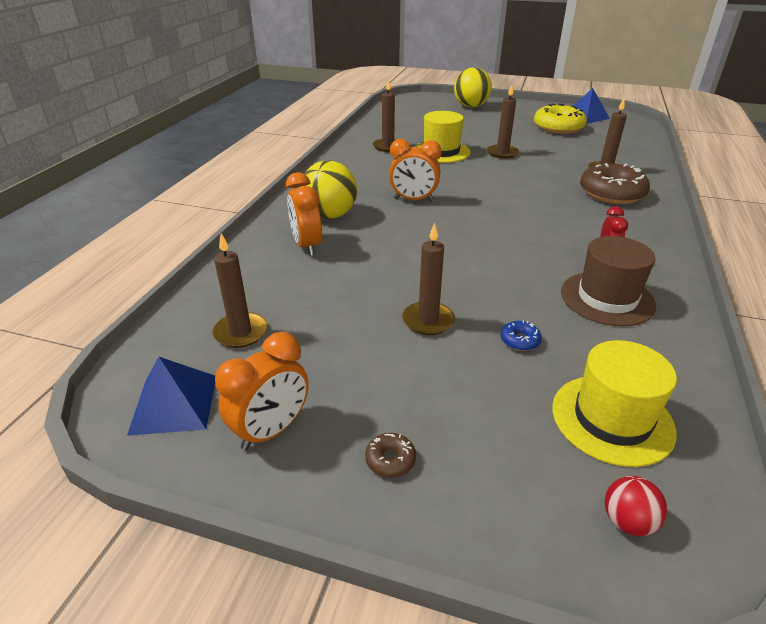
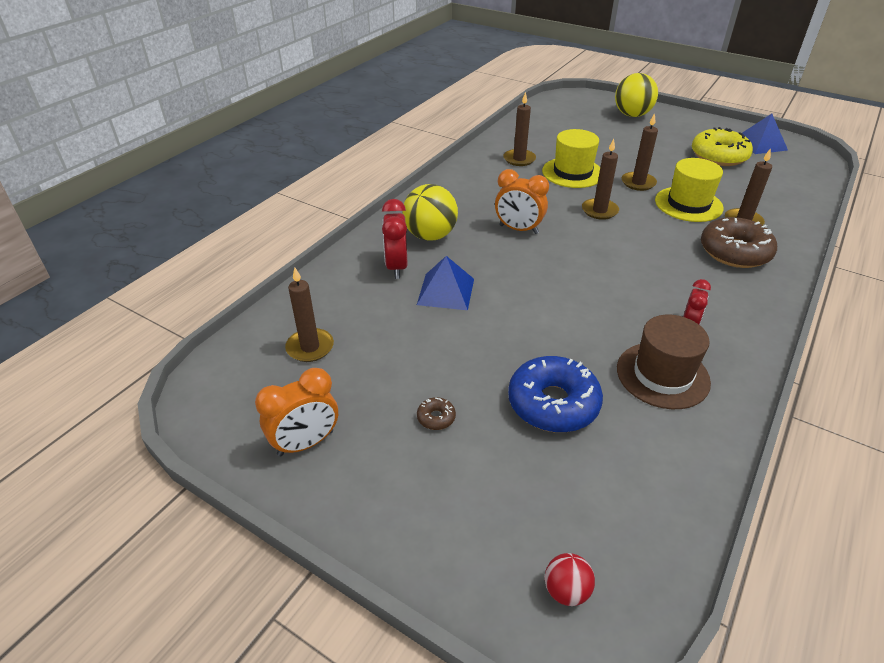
camera: 15 degrees right, 5 degrees up
(174, 404) = (238, 403): blue pyramid -> blue pyramid (445, 291)
(307, 246) = (396, 267): orange clock -> red clock
(390, 460) = (391, 490): brown donut -> brown donut (436, 417)
(428, 321) = (476, 366): brown candle -> brown candle (599, 211)
(520, 341) = (553, 403): blue donut -> blue donut, size x2.42
(612, 419) = (601, 498): yellow hat -> yellow hat (688, 204)

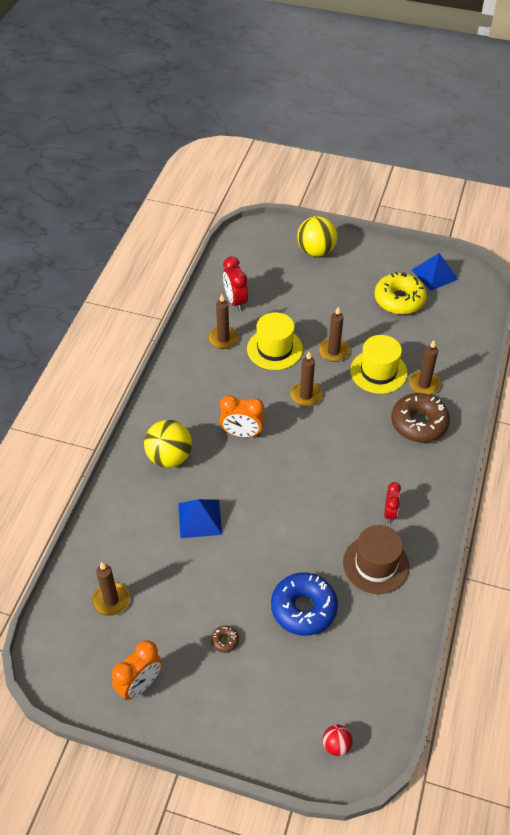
camera: 15 degrees left, 10 degrees up
(396, 267) = (152, 500): red clock -> red clock (235, 301)

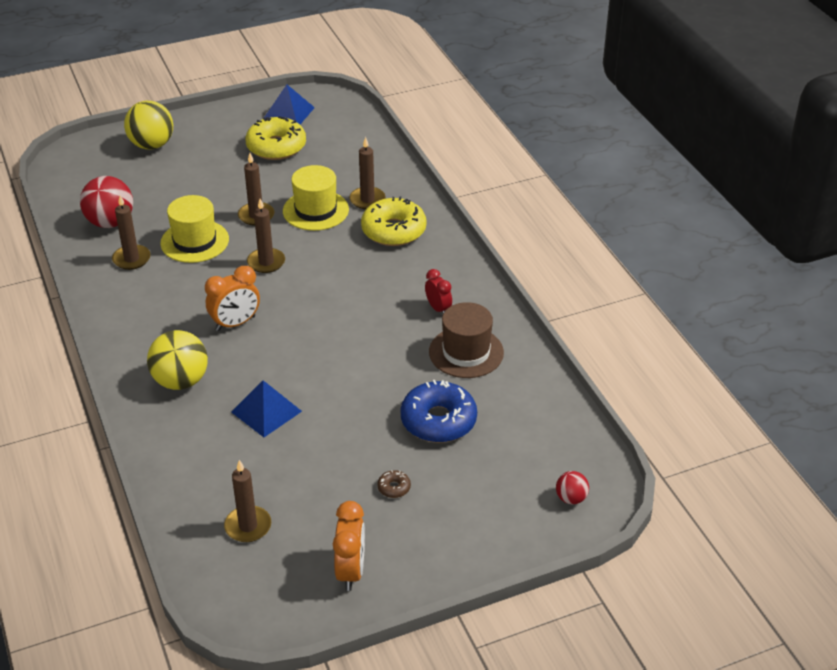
camera: 40 degrees left, 10 degrees down
(235, 301) = (110, 222): red clock -> red ball
(419, 423) = (393, 230): brown donut -> yellow donut

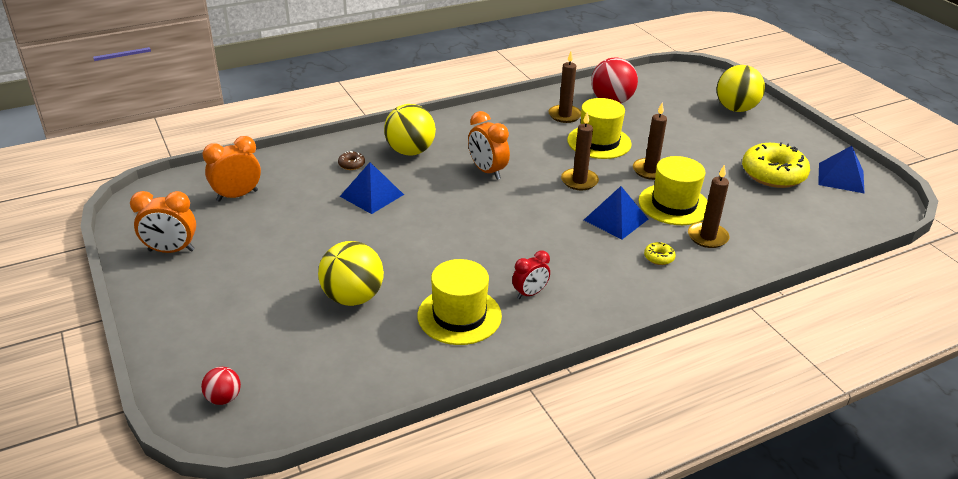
camera: 85 degrees right, 5 degrees down
(248, 526) = (237, 196): brown candle -> orange clock
(334, 247) = (616, 219): none -> blue pyramid
(393, 230) = (659, 257): yellow donut -> yellow donut, size x0.41
(394, 488) = (265, 271): brown donut -> brown donut (351, 164)
(438, 421) = (353, 297): blue donut -> yellow ball
(466, 352) = (459, 316): brown hat -> yellow hat

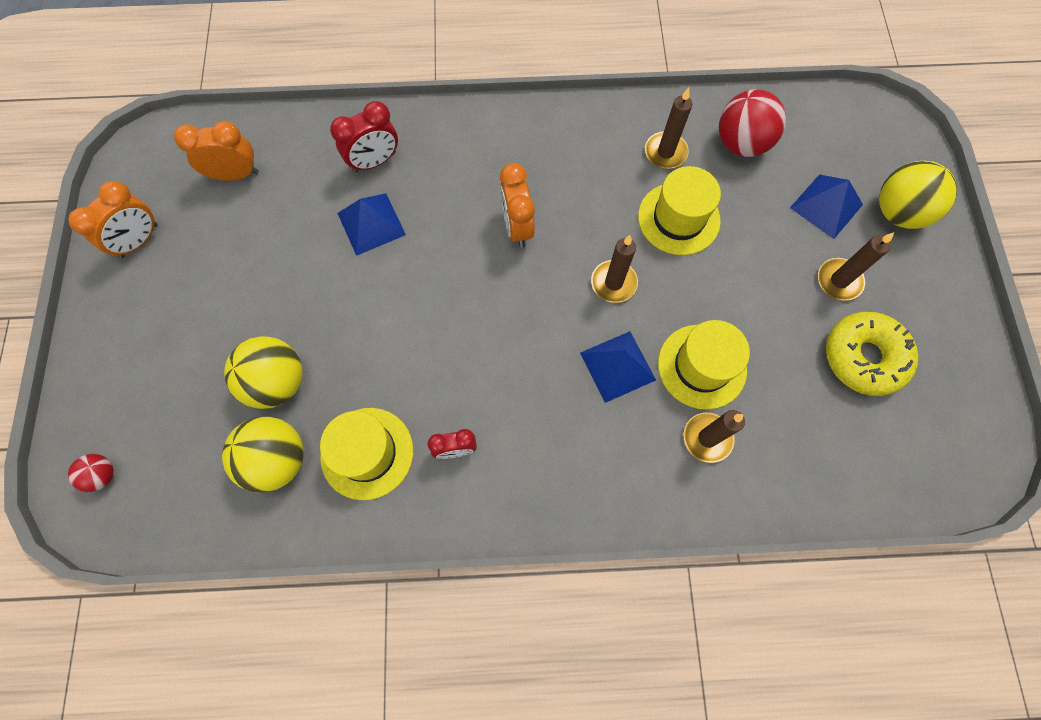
camera: 25 degrees right, 35 degrees up
(171, 250) = (139, 241): orange clock -> orange clock turned 75 degrees counterclockwise
(351, 164) = (374, 162): brown donut -> red clock
(410, 151) = (449, 160): yellow ball -> yellow ball (277, 460)
(650, 170) = (710, 294): brown candle -> brown candle (839, 281)
(659, 257) = (629, 449): yellow donut -> none
(841, 177) = (950, 396): blue pyramid -> blue pyramid (826, 206)

